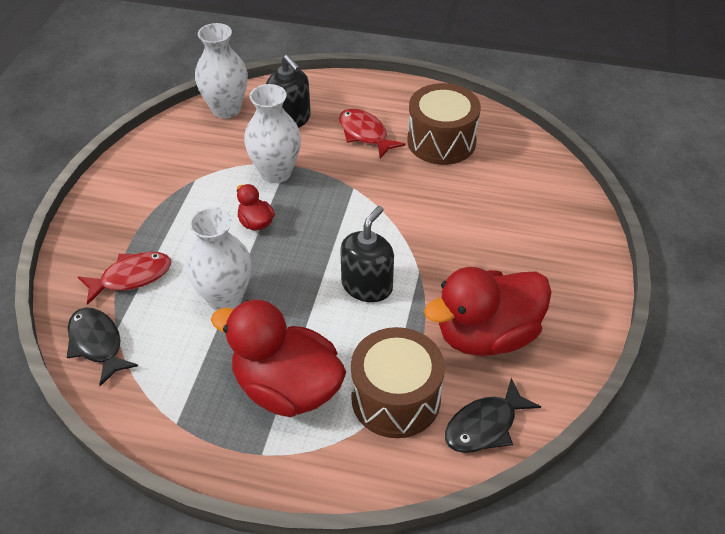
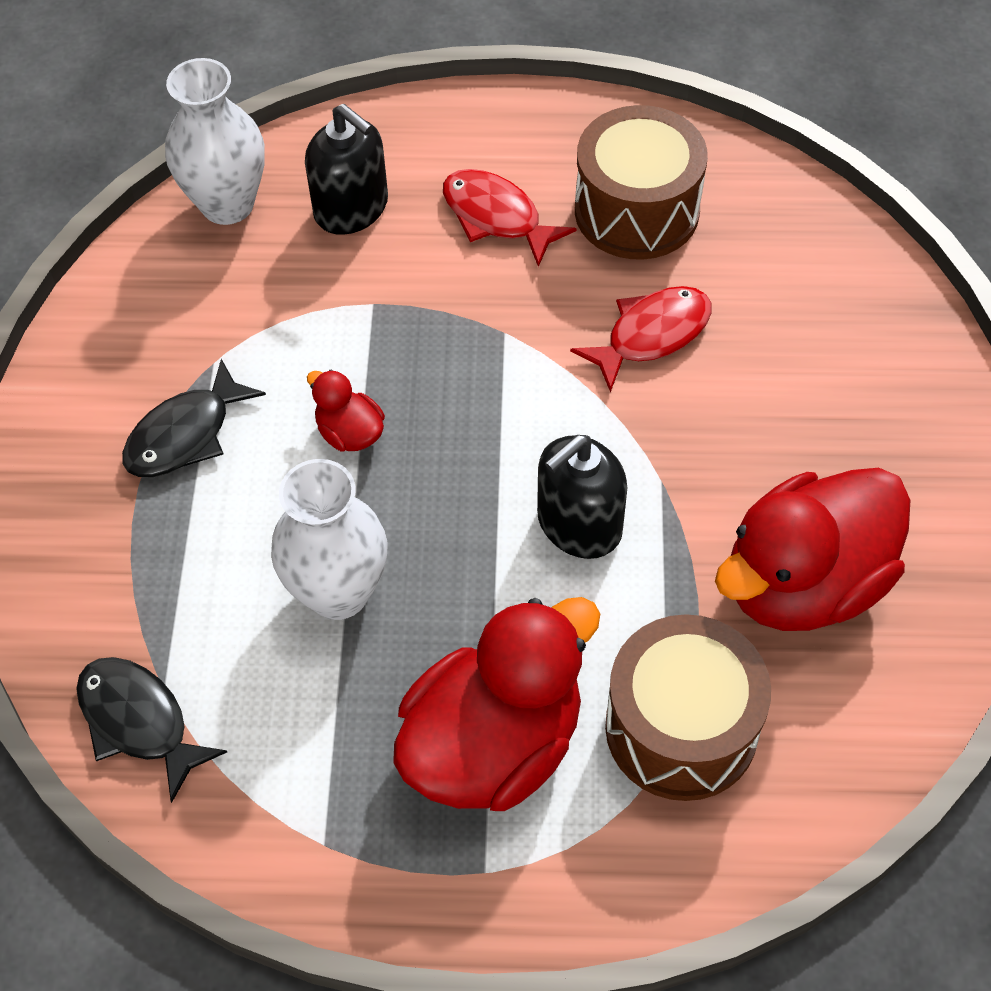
camera: 10 degrees left, 10 degrees up
(131, 277) = (159, 581): red fish -> red fish (651, 335)
(276, 173) = (357, 324): white vase -> none
(287, 388) = (494, 744): red duck -> red duck turned 120 degrees clockwise
(367, 286) = (579, 524): black soap dispenser -> black soap dispenser turned 150 degrees counterclockwise
(485, 426) = (838, 749): black fish -> black fish (185, 434)

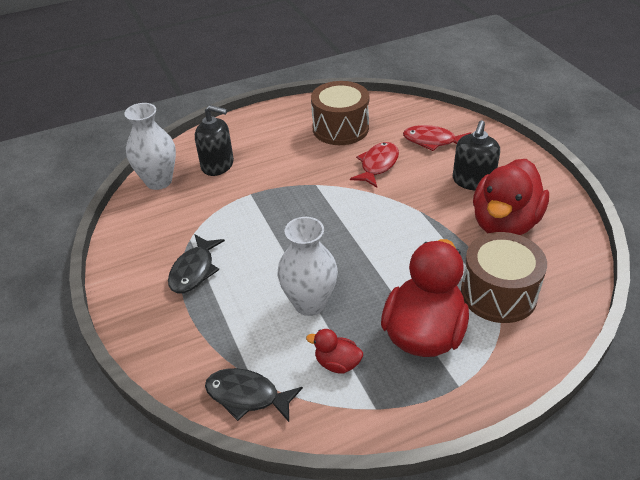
camera: 25 degrees left, 15 degrees down
(349, 433) = (272, 242): red duck -> red duck (337, 363)
(496, 217) = (284, 148): red fish -> red fish (433, 141)
(579, 524) = (398, 238): black soap dispenser -> black soap dispenser (473, 181)

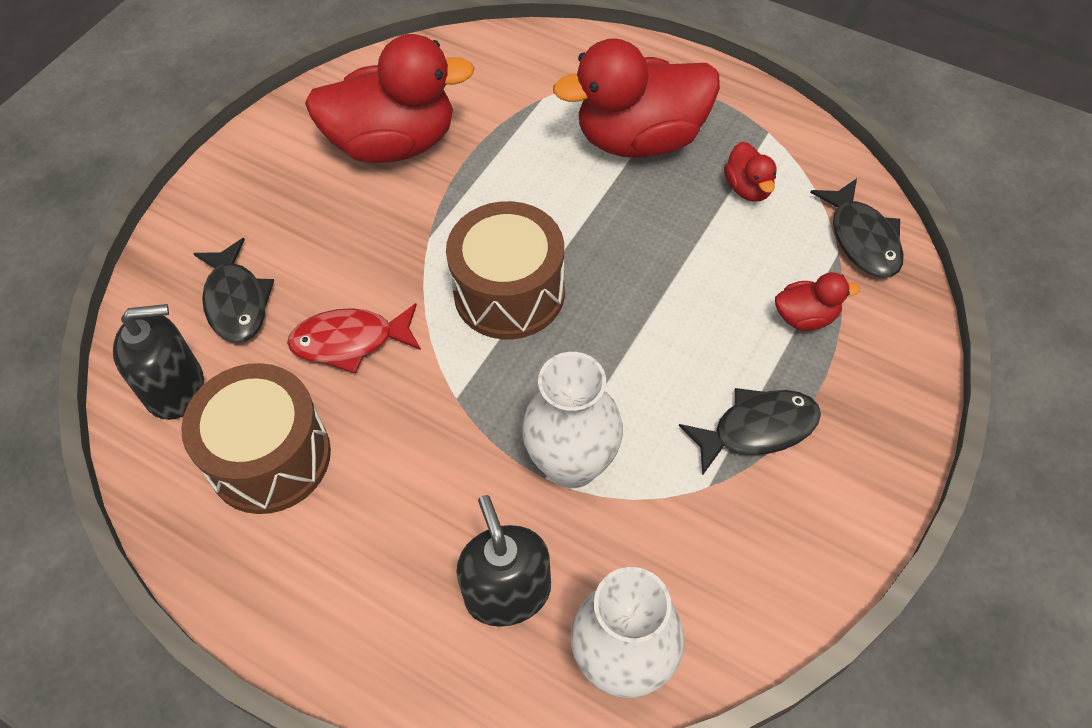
camera: 125 degrees left, 15 degrees up
(227, 330) = (806, 317): none -> red duck
(310, 303) = (692, 261): white vase -> white vase (572, 464)
(433, 141) = (236, 301): red fish -> black fish
(473, 181) = (318, 209): black soap dispenser -> black soap dispenser (175, 388)
(498, 293) = (526, 104): brown drum -> brown drum (509, 292)

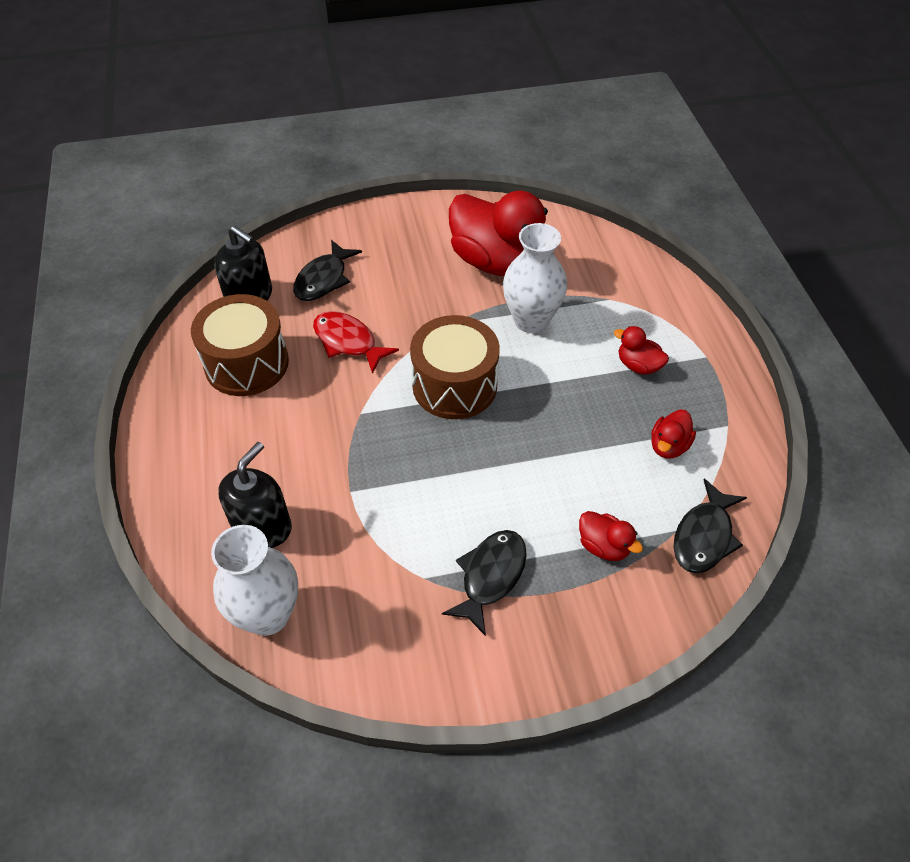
camera: 45 degrees right, 5 degrees down
(572, 464) = (371, 498): white vase -> white vase (531, 320)
(640, 139) = (638, 365): red duck -> red duck, size x0.44
(757, 429) = (490, 576): black fish -> black fish turned 90 degrees counterclockwise

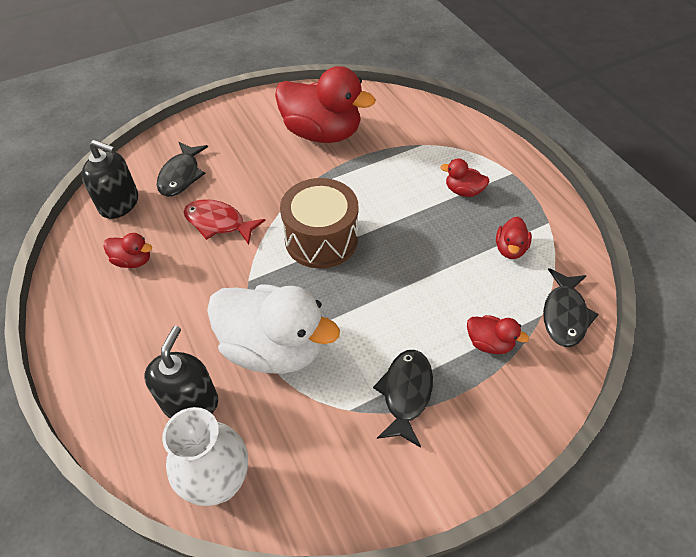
camera: 15 degrees left, 0 degrees up
(246, 363) = (133, 260): brown drum -> red duck
(365, 492) = (273, 348): none -> white duck
(531, 320) = (366, 173): white vase -> none

